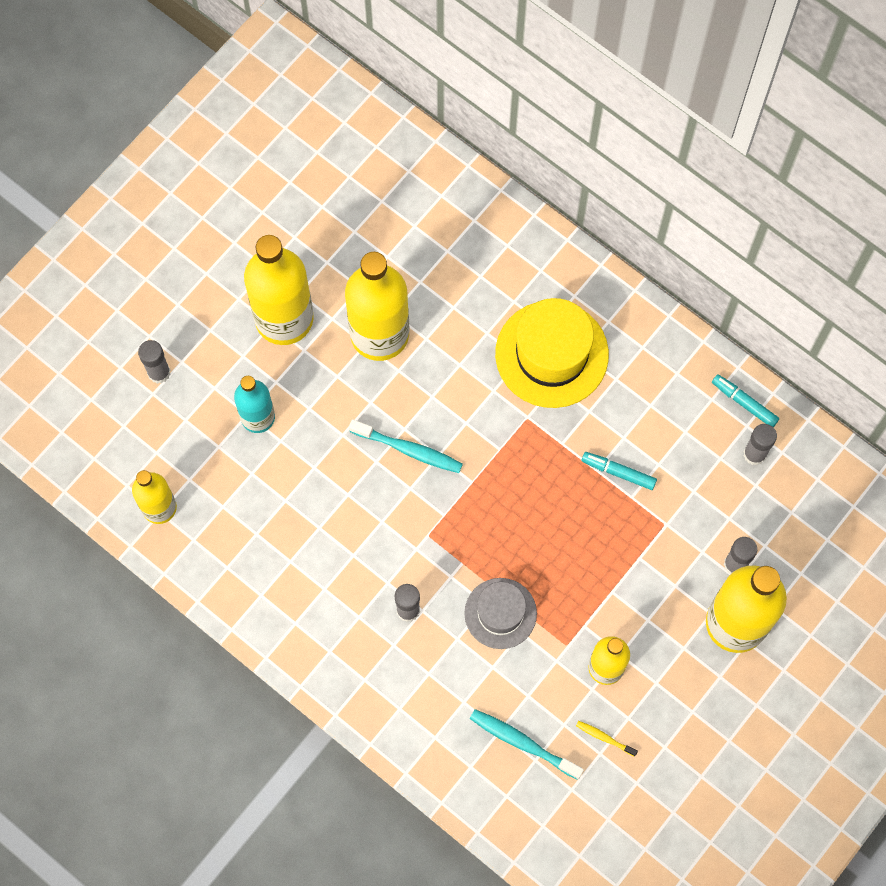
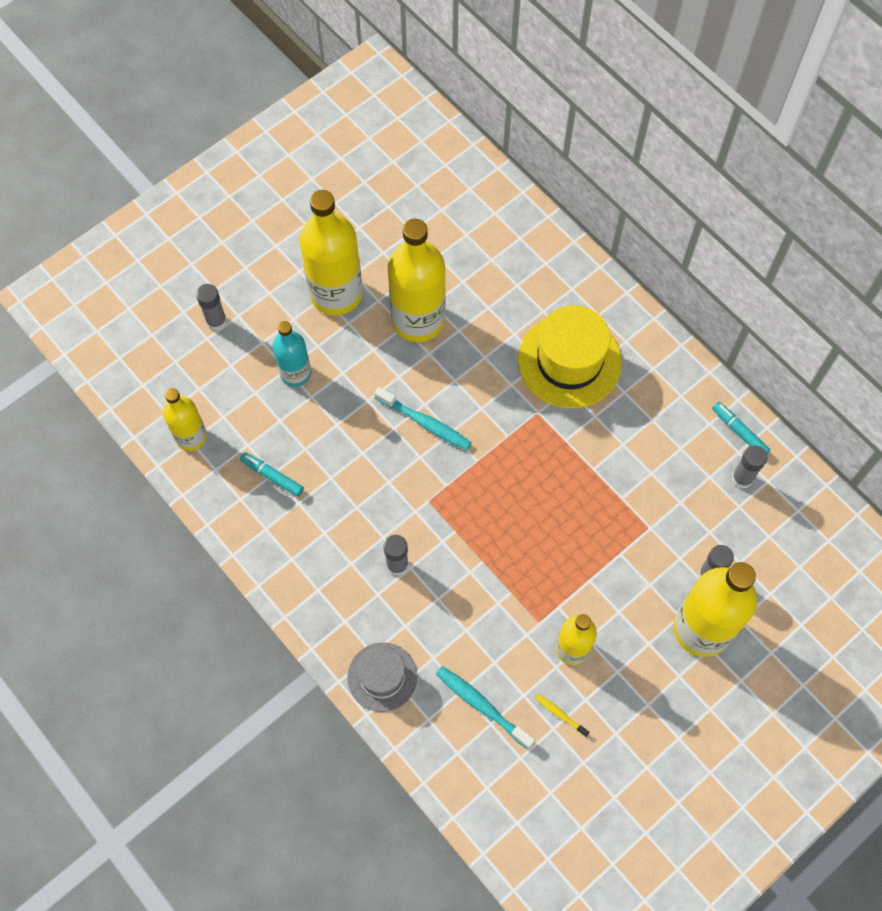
camera: 10 degrees right, 5 degrees down
(500, 613) = (482, 582): grey hat -> grey hat (382, 677)
(618, 472) = (613, 474): turquoise marker -> turquoise marker (272, 476)

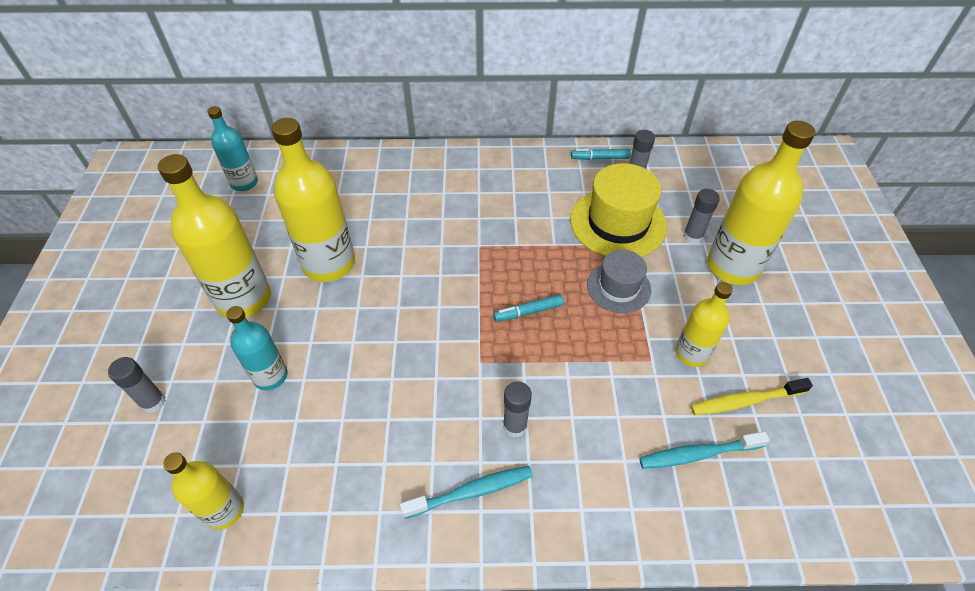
camera: 50 degrees left, 15 degrees down
(272, 476) = (337, 466): turquoise marker -> turquoise marker (528, 312)
(382, 677) = (611, 518): grey hat -> grey hat (618, 287)
(425, 423) = (413, 317): turquoise toothbrush -> turquoise toothbrush (471, 491)
(436, 181) = (244, 183): none -> turquoise bottle
(560, 714) = (745, 401): yellow toothbrush -> yellow toothbrush, size x1.88
(569, 361) = (460, 204): yellow hat -> yellow hat (618, 223)

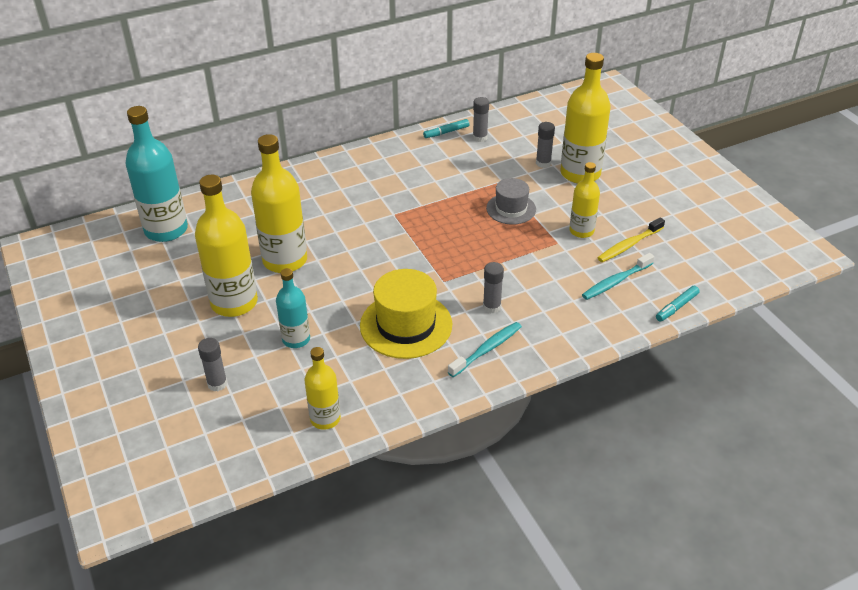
camera: 25 degrees left, 10 degrees down
(244, 183) = (166, 230): turquoise bottle -> turquoise bottle, size x1.74
(528, 312) = (457, 242): turquoise marker -> turquoise marker (676, 307)
(618, 223) = (486, 170): yellow hat -> yellow hat (406, 325)

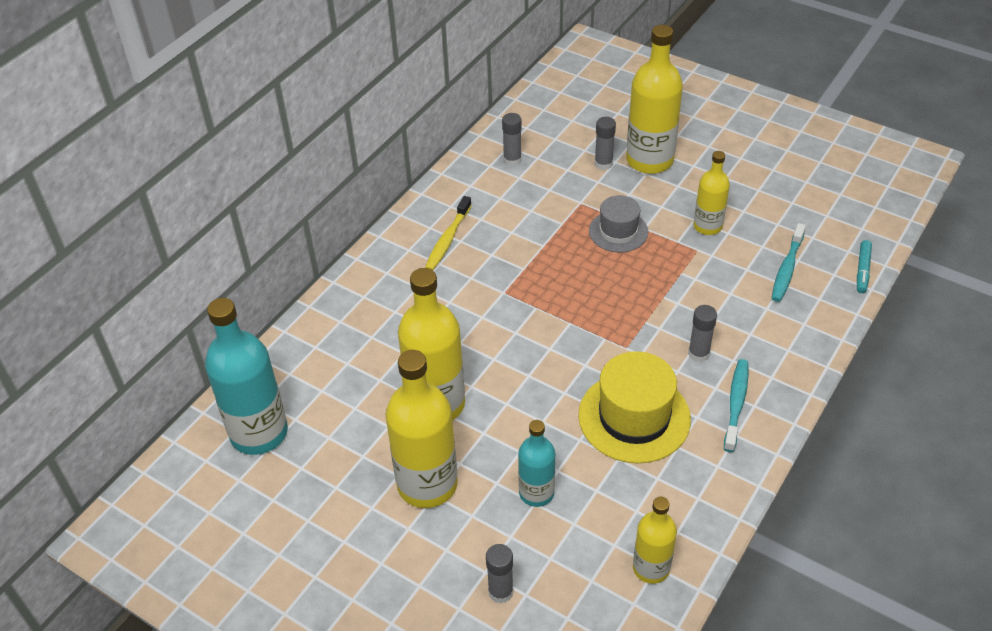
camera: 30 degrees left, 5 degrees up
(446, 132) = (471, 168): turquoise marker -> none
(629, 245) = (764, 222): yellow toothbrush -> yellow toothbrush (447, 239)

